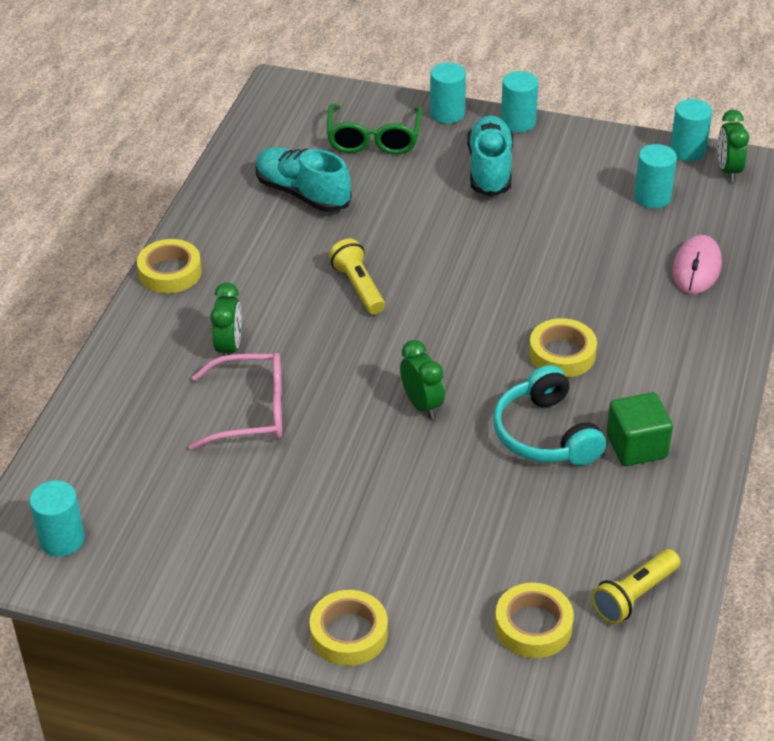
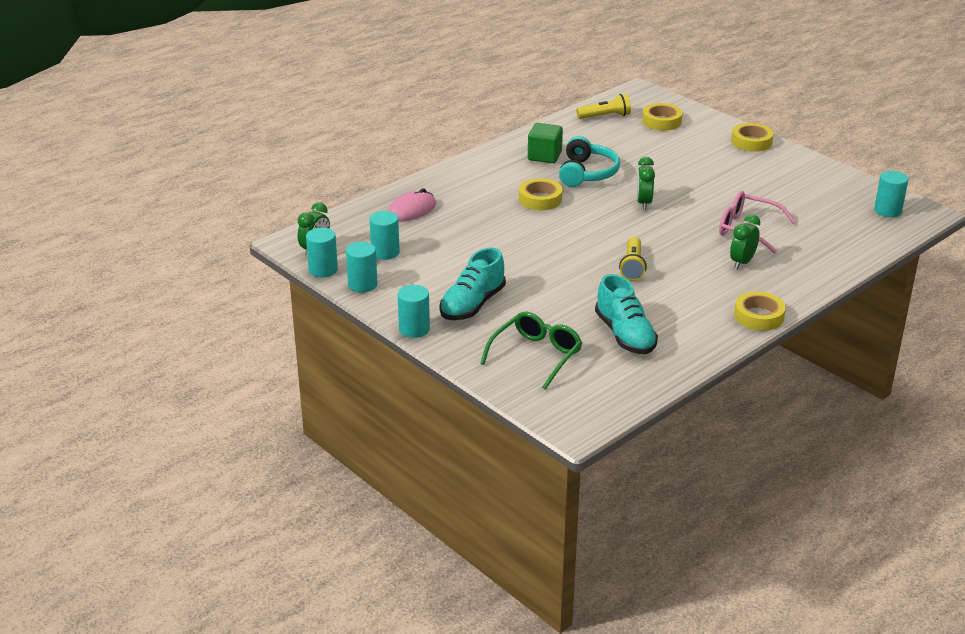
camera: 150 degrees left, 10 degrees down
(447, 113) = (460, 355): turquoise cylinder -> turquoise cylinder (362, 284)

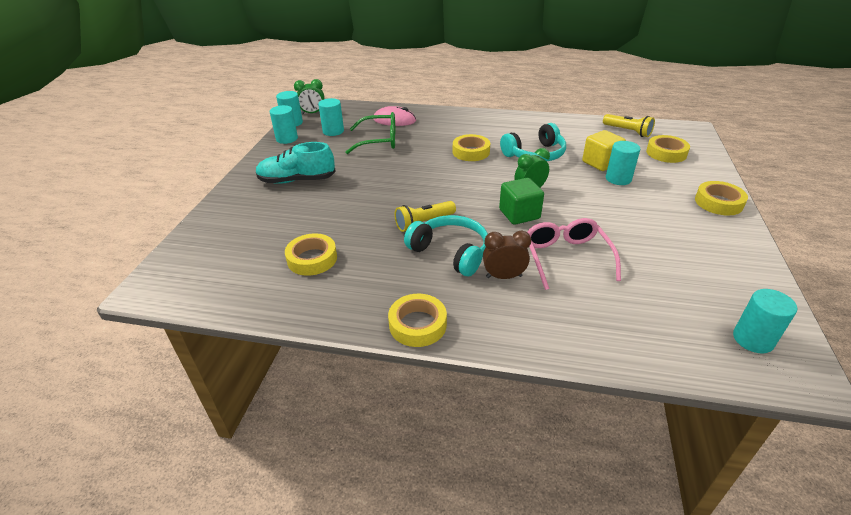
camera: 55 degrees right, 5 degrees up
(414, 329) = (246, 173): turquoise cylinder -> turquoise cylinder (618, 179)
(536, 355) = (247, 230): green glasses -> green glasses (379, 141)
(544, 156) = (532, 132): green cube -> green cube (519, 214)
(625, 335) = (312, 259): turquoise shoe -> yellow tape
(640, 154) = (600, 163): none -> yellow cube
(688, 271) = (451, 252): none -> turquoise headphones
(742, 262) = (504, 276): green clock -> brown clock

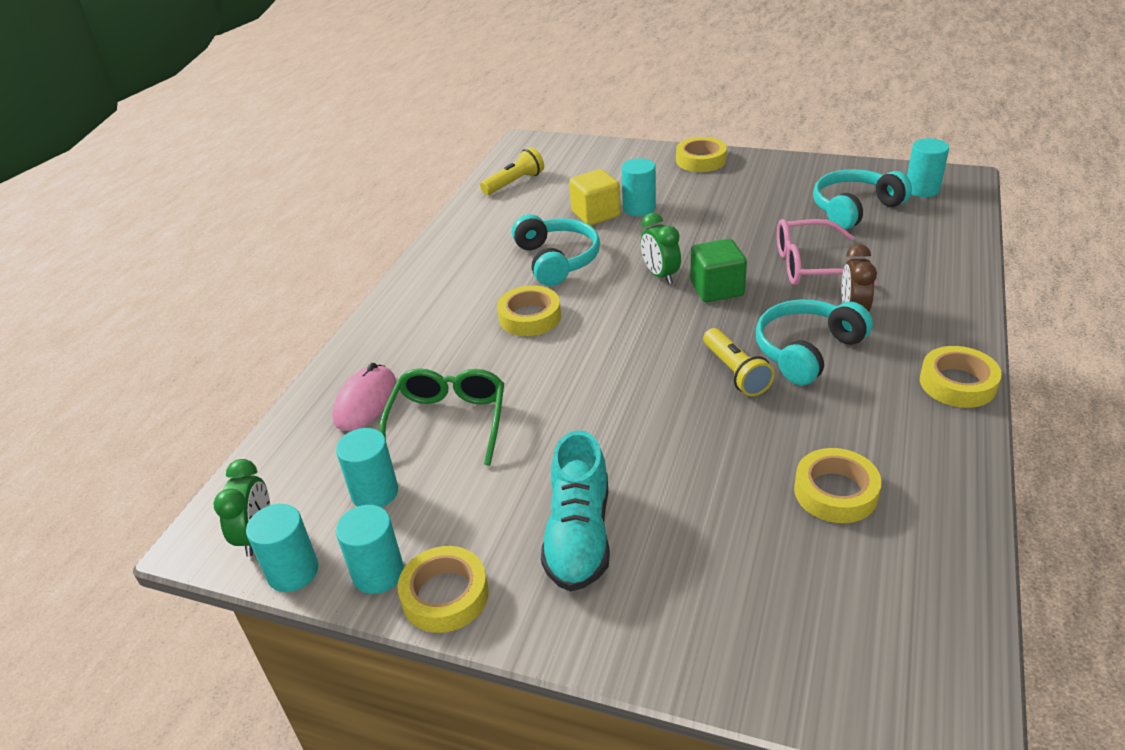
camera: 80 degrees left, 0 degrees up
(666, 153) = (582, 168): yellow tape -> yellow tape (445, 595)
(679, 287) = (854, 209): none -> turquoise headphones

